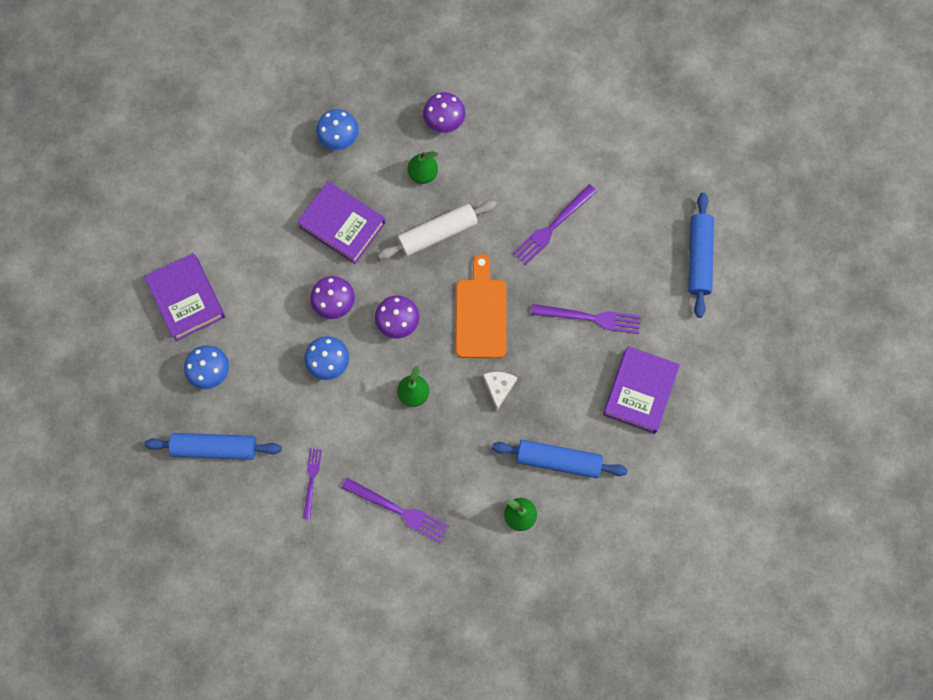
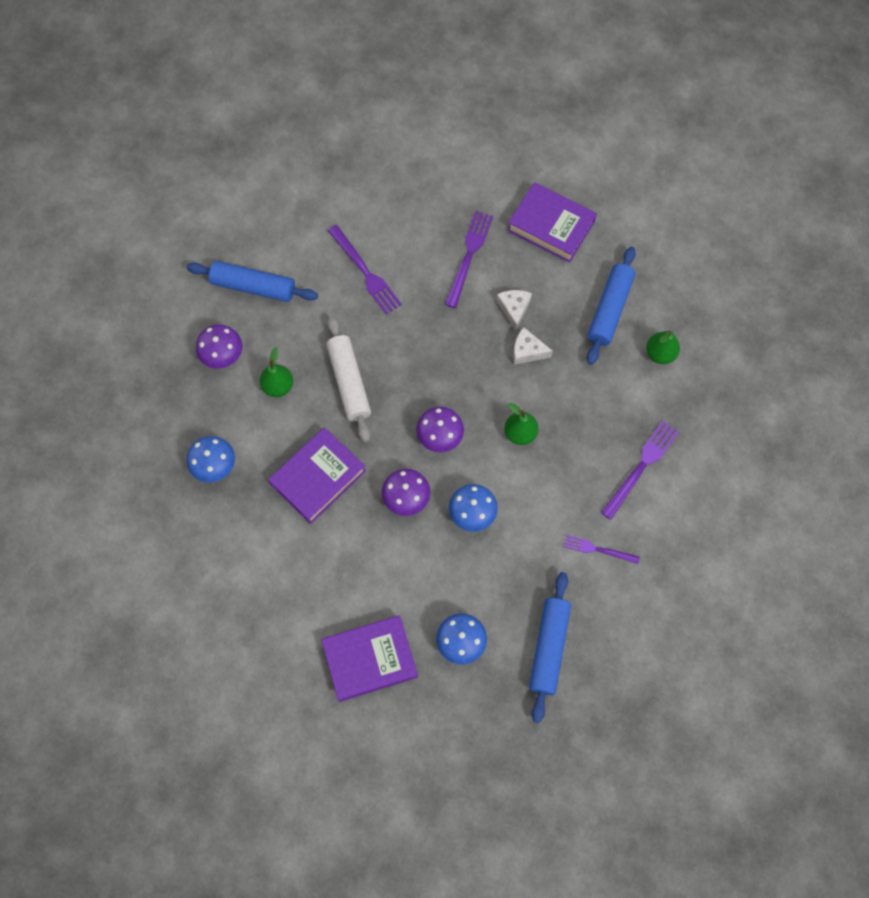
camera: 80 degrees left, 5 degrees down
(480, 314) = (445, 355): orange cutting board -> none
(541, 369) = (514, 309): none -> white cheese
(699, 258) = (426, 150): blue rolling pin -> blue rolling pin (254, 287)

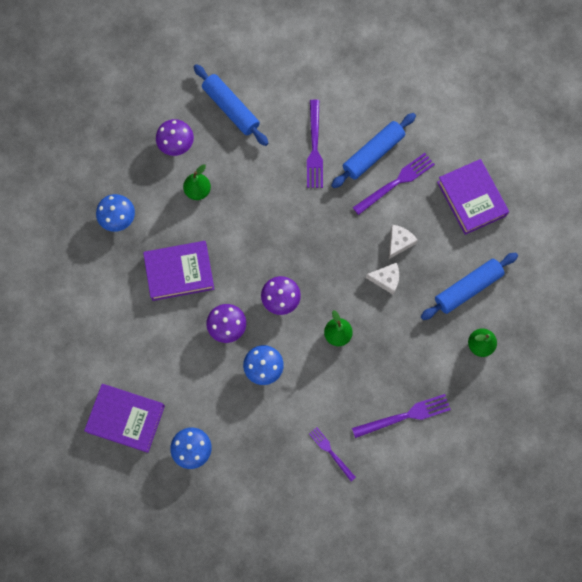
camera: 35 degrees right, 5 degrees up
(349, 382) = (247, 219): white rolling pin -> none
(527, 351) = (386, 279): white cheese -> white cheese turned 135 degrees clockwise
(548, 648) = (248, 495): blue rolling pin -> blue rolling pin (373, 154)

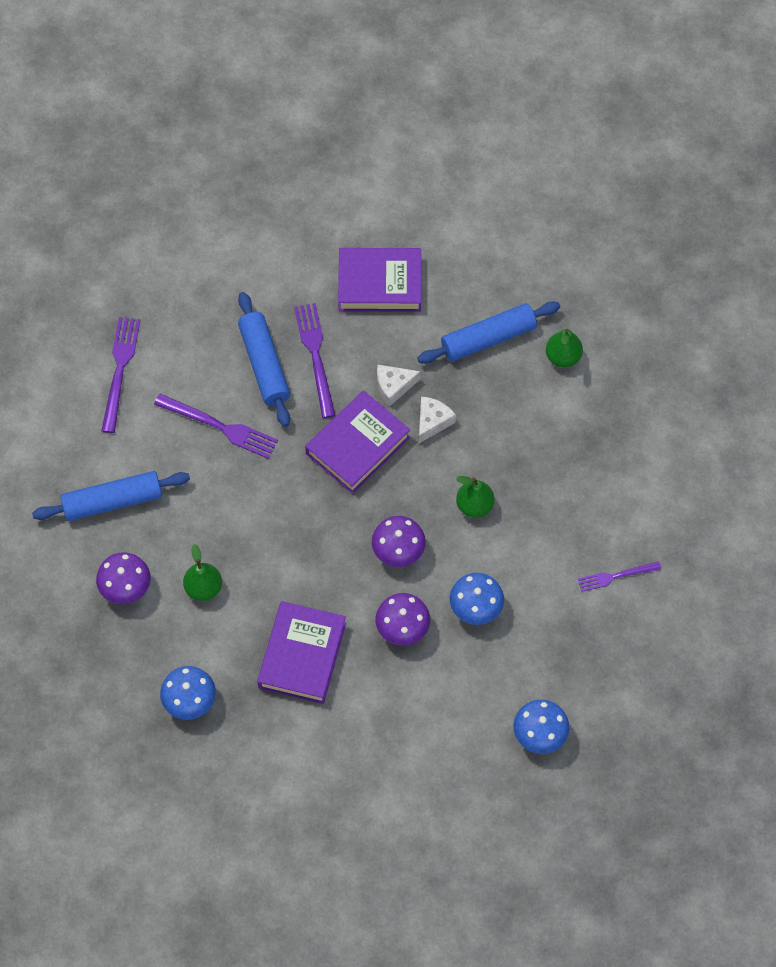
camera: 65 degrees left, 10 degrees down
(126, 419) = (463, 799): purple book -> purple book (358, 446)
(399, 242) = (393, 386): white cheese -> white cheese turned 75 degrees counterclockwise
(404, 416) = (609, 476): purple fork -> purple fork (120, 370)
(467, 288) = (488, 338): blue rolling pin -> blue rolling pin turned 75 degrees clockwise

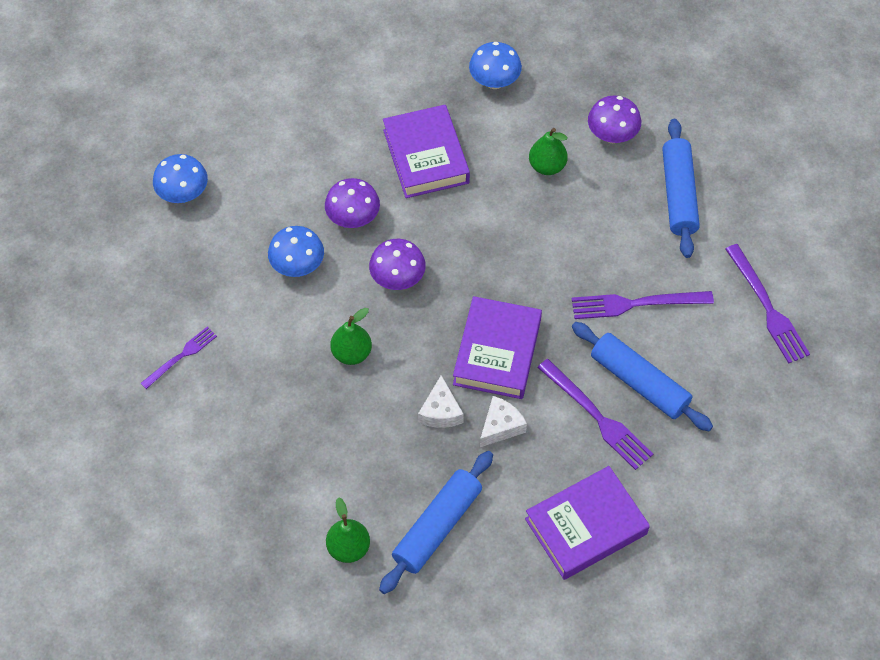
camera: 150 degrees right, 5 degrees down
(113, 501) = (678, 194): blue rolling pin -> blue rolling pin turned 45 degrees counterclockwise

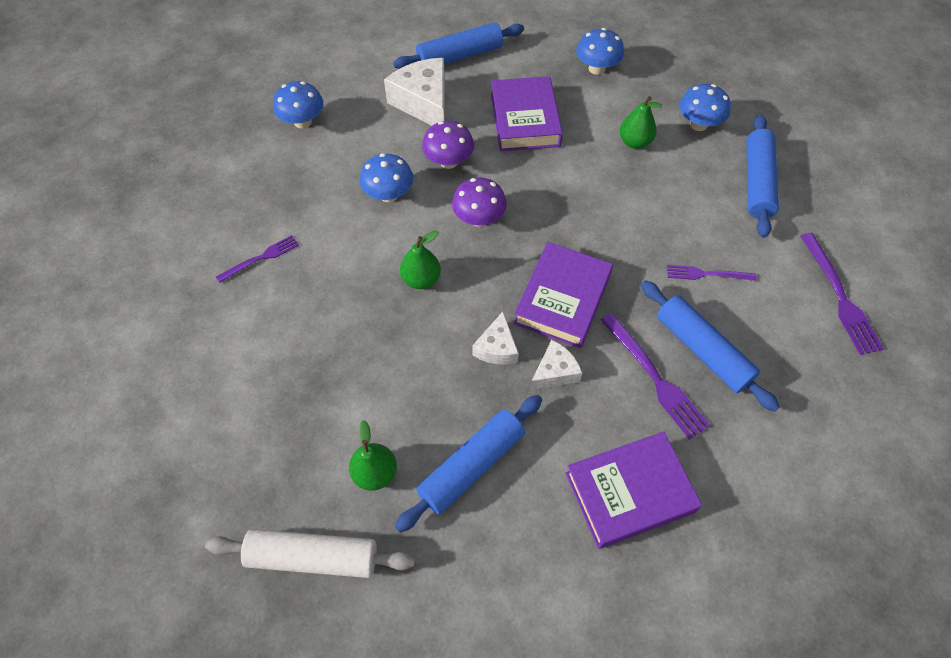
camera: 10 degrees right, 0 degrees up
(309, 630) = (313, 557): none -> white rolling pin
(311, 151) = (423, 102): none -> white cheese
(339, 86) = (460, 56): none -> blue rolling pin
(612, 135) = (698, 124): purple mushroom -> blue mushroom
(636, 304) = (707, 274): purple fork -> purple fork, size x0.62

